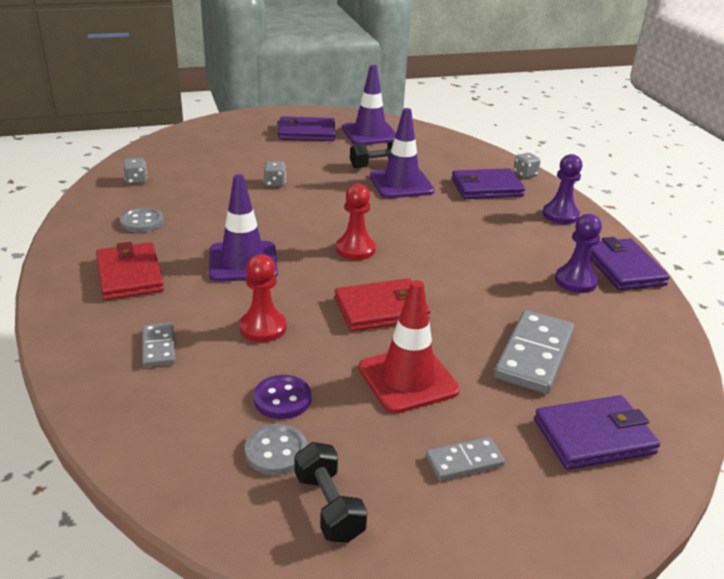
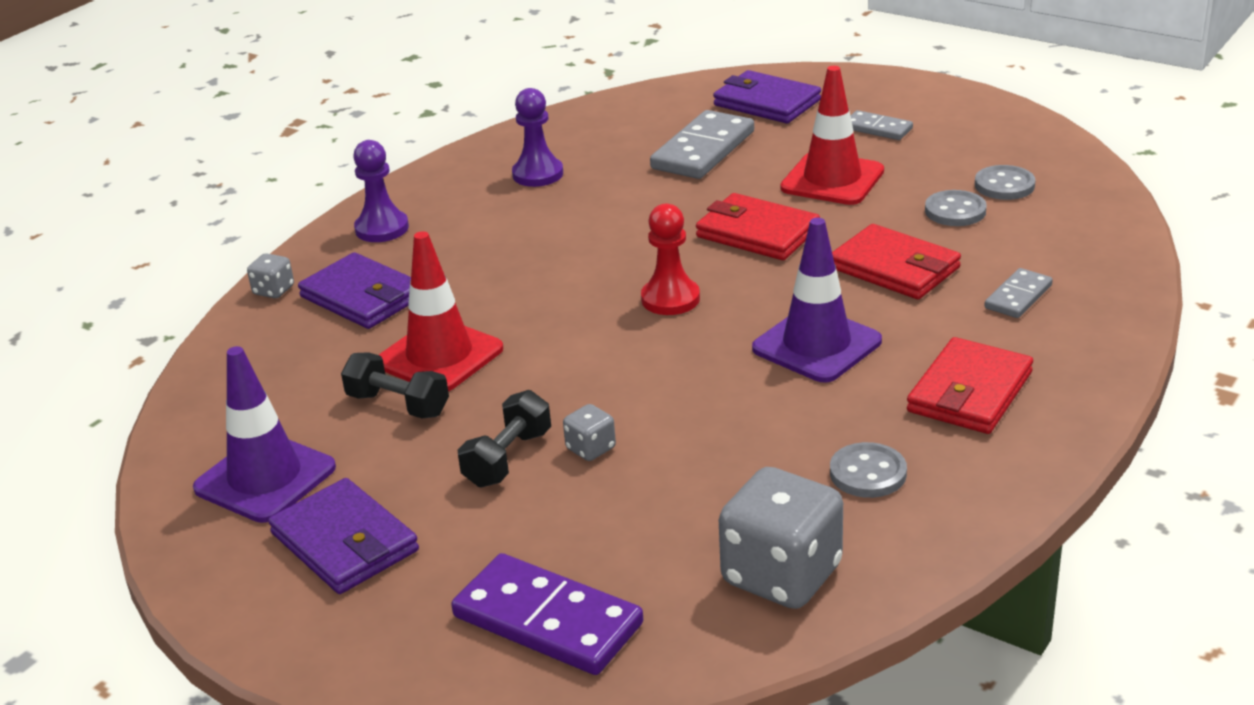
camera: 125 degrees left, 0 degrees up
(136, 180) = (781, 575): grey dice -> grey dice, size x2.18
(203, 143) = (548, 620): none -> purple domino
(263, 328) = (894, 268): red pawn -> red wallet
(282, 399) = (955, 211): purple button -> grey button
(329, 506) = (1005, 148): black dumbbell -> black dumbbell (508, 458)
(401, 184) = (439, 356): purple traffic cone -> red traffic cone
(534, 355) = (703, 150): grey domino -> grey domino turned 45 degrees counterclockwise
(623, 268) = (470, 163): purple wallet -> none

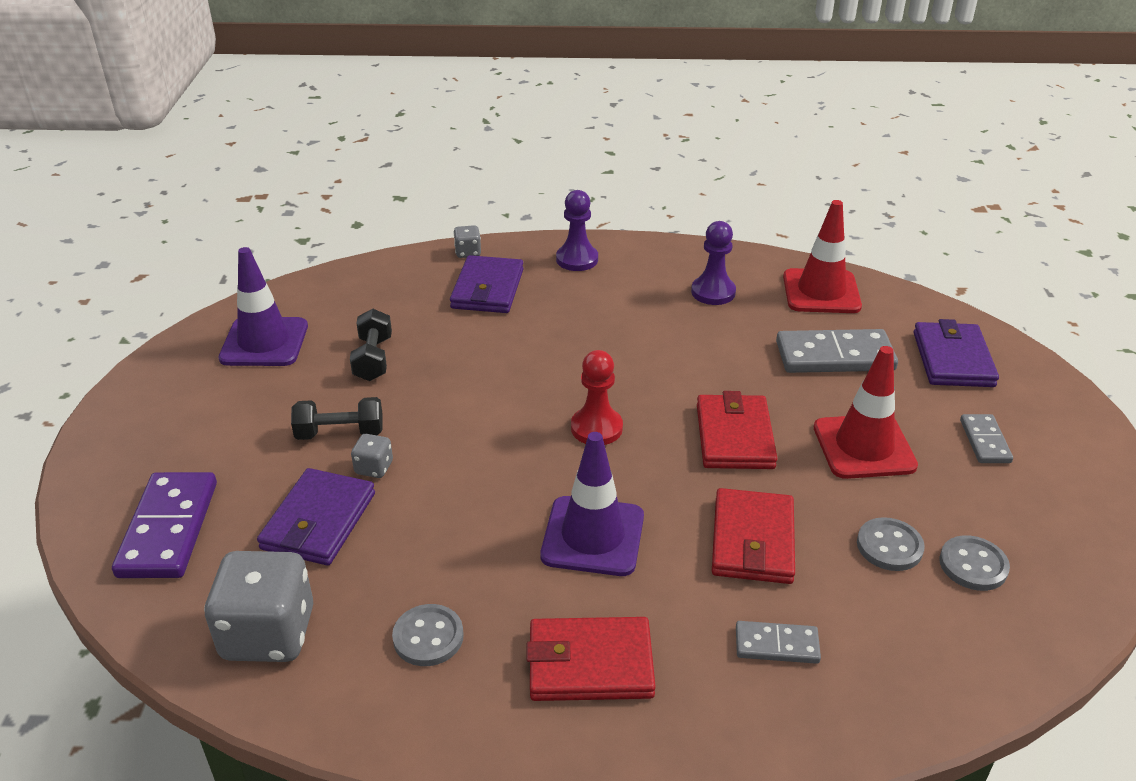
camera: 55 degrees right, 5 degrees up
(344, 542) = (214, 403): purple wallet -> purple wallet (318, 521)
(439, 356) = (441, 351): red traffic cone -> red traffic cone (821, 292)

